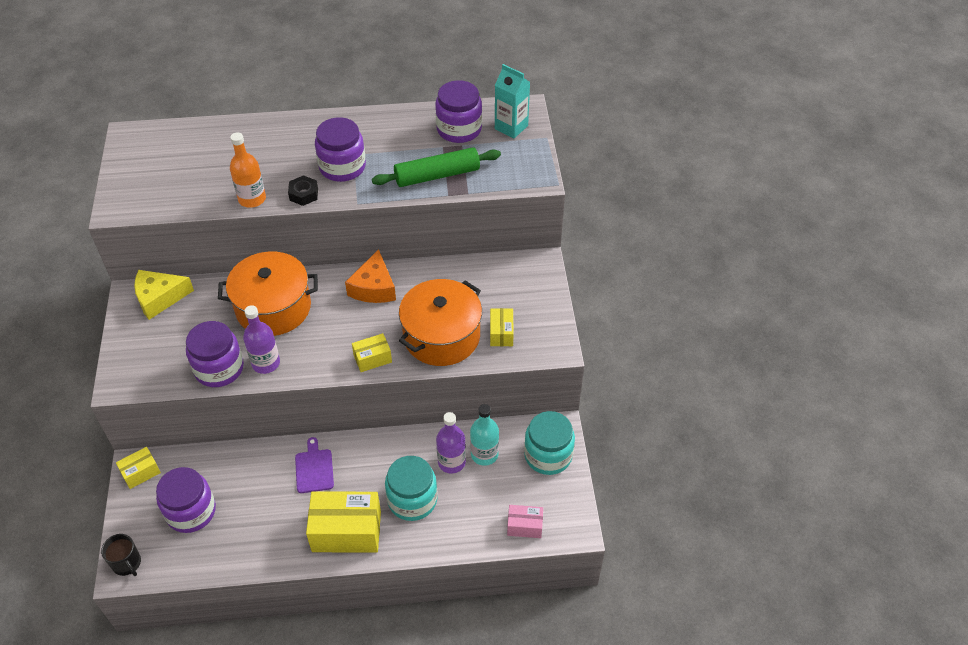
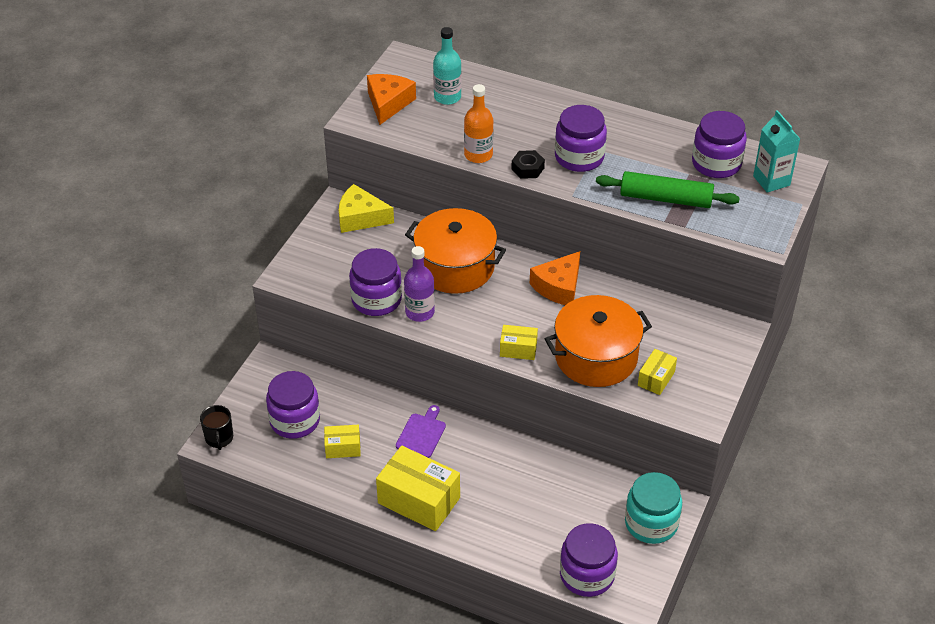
camera: 30 degrees right, 5 degrees down
(139, 182) = (388, 103): none -> orange cheese
(141, 472) = (271, 369): yellow box -> yellow box (343, 448)
(412, 500) = (495, 502): turquoise jar -> none
(451, 462) = (552, 486): purple bottle -> none
(484, 454) = (588, 494): turquoise bottle -> turquoise bottle (447, 97)
(524, 526) = (587, 575): pink box -> purple jar

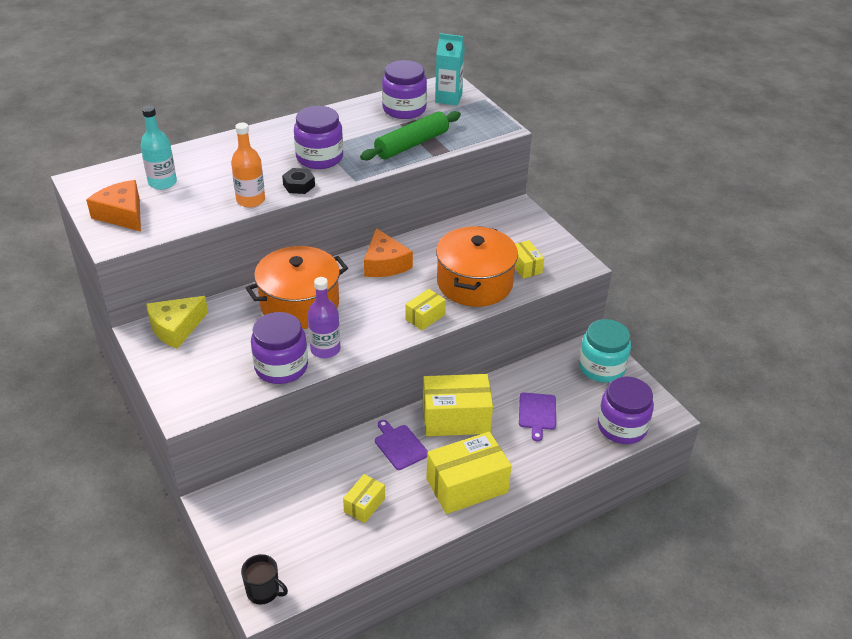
camera: 55 degrees left, 5 degrees down
(295, 420) = (300, 522): purple jar -> none
(486, 453) = (456, 418): none -> yellow box
(545, 505) = (537, 413): none -> purple cutting board

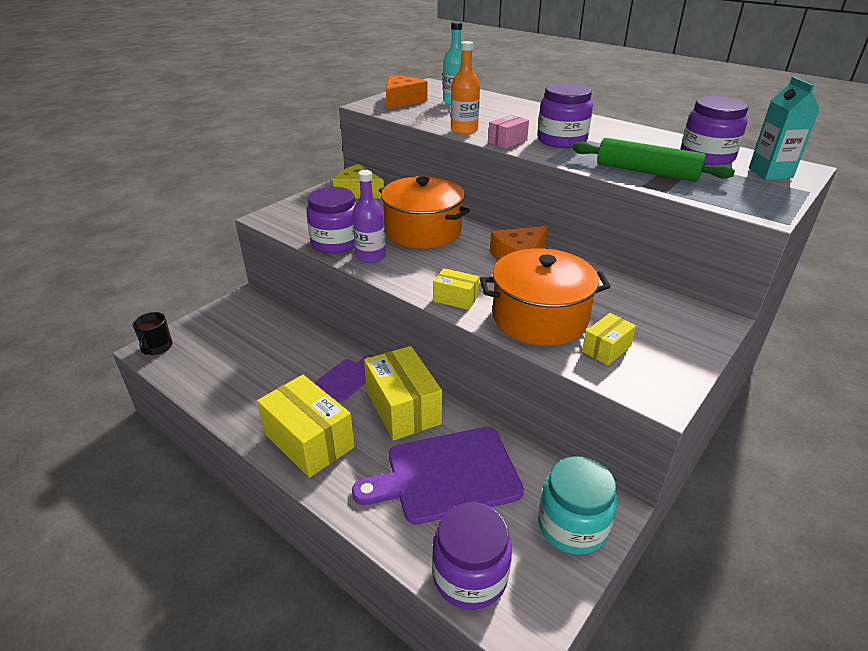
camera: 70 degrees right, 5 degrees down
(299, 185) = (507, 141): black nut -> pink box
(364, 505) = (263, 376): yellow box -> none
(537, 413) = (447, 475): purple cutting board -> purple cutting board, size x1.99

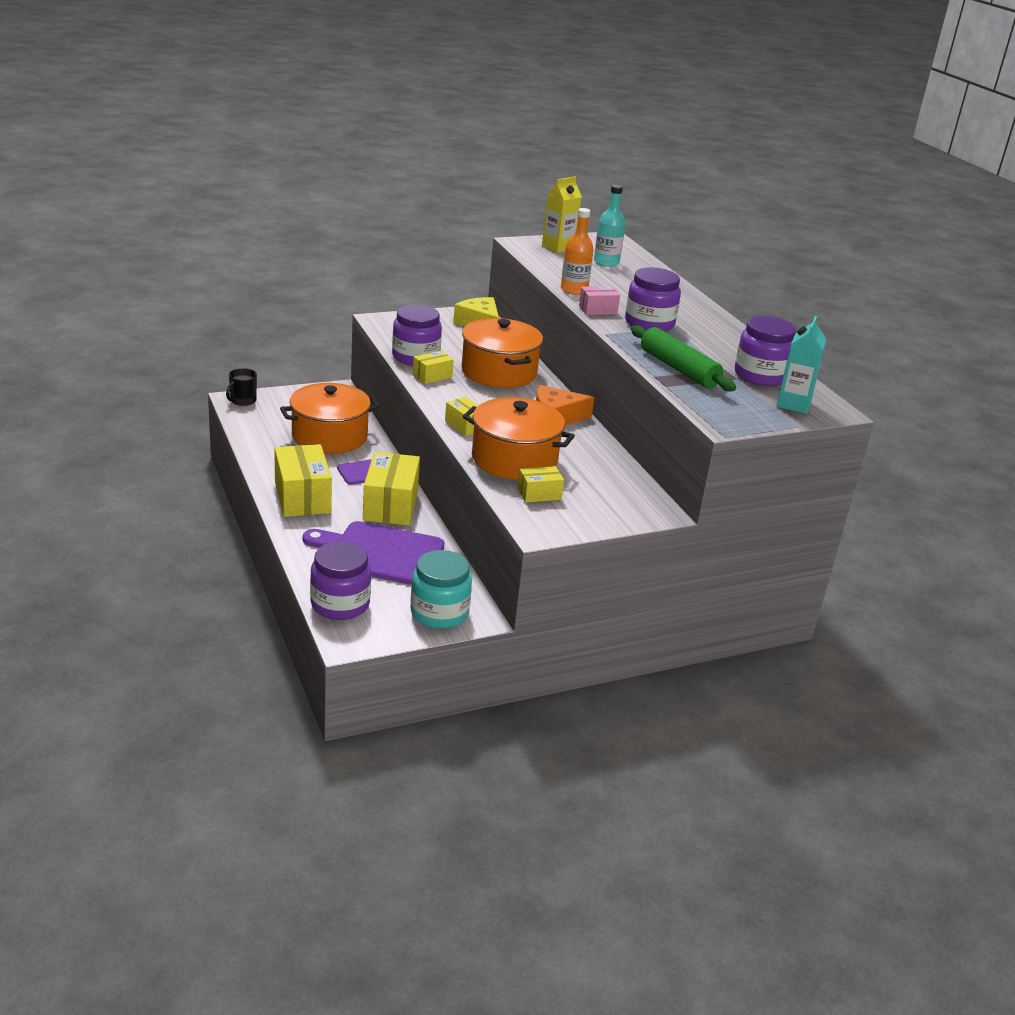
camera: 25 degrees right, 5 degrees down
(278, 353) = (329, 436): none -> orange pot
(371, 256) = (432, 376): purple bottle -> yellow box
(402, 101) = (558, 247): orange cheese -> yellow carton

